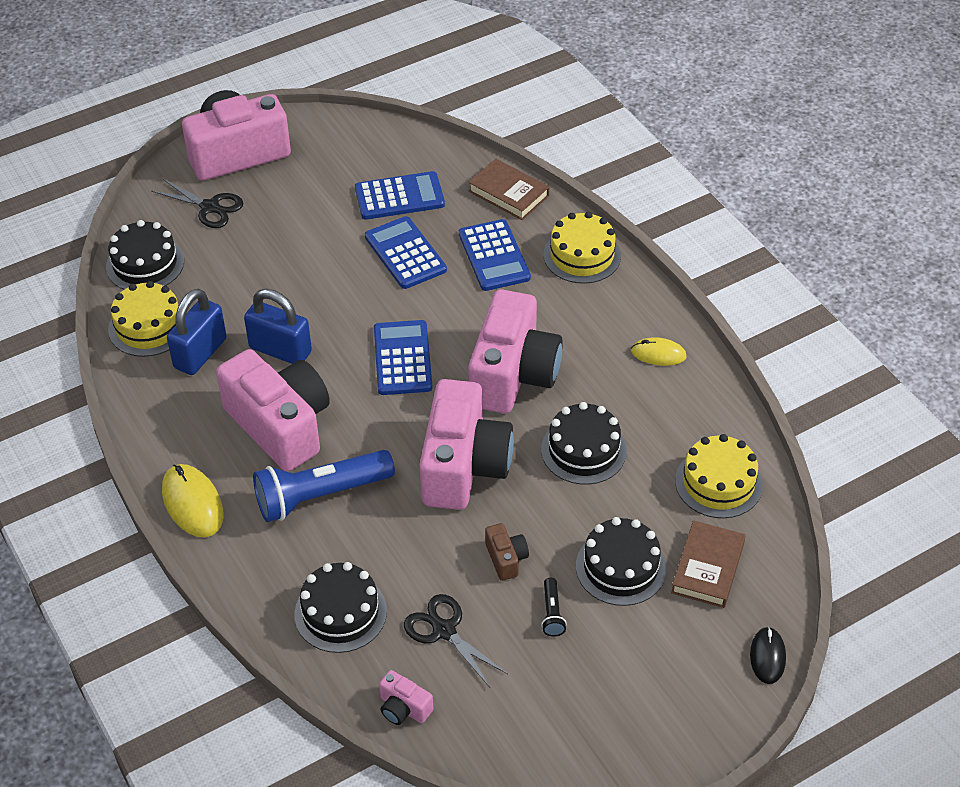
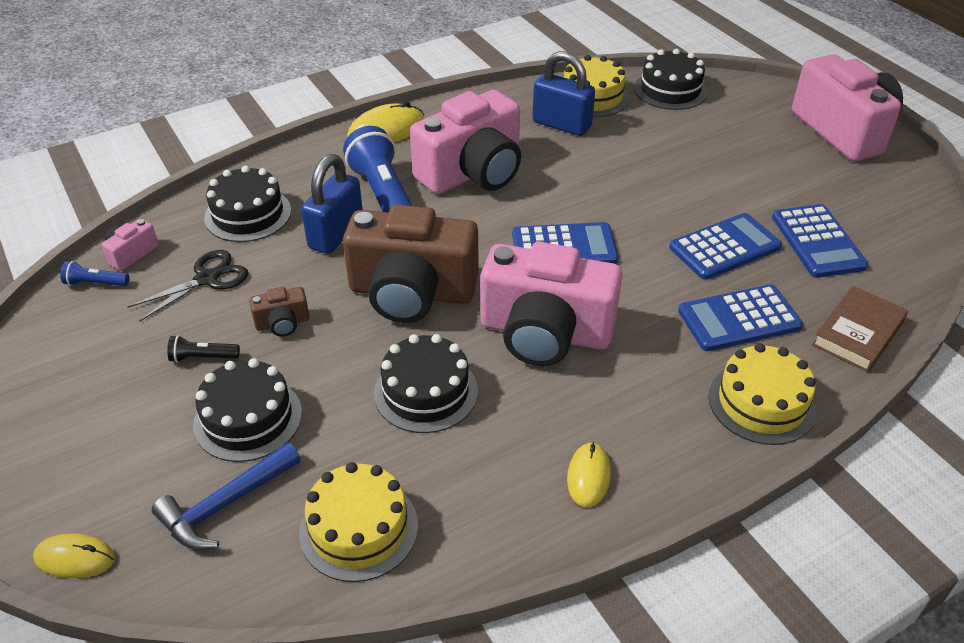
camera: 90 degrees right, 5 degrees down
(210, 207) = (757, 119): black scissors -> none
(280, 350) = (569, 169): blue padlock -> blue padlock (336, 234)
(451, 729) = (95, 283): none -> blue flashlight
(463, 466) = (411, 292): pink camera -> brown camera
(708, 568) = (225, 505): brown book -> blue hammer
(767, 656) = (75, 558): black mouse -> yellow mouse

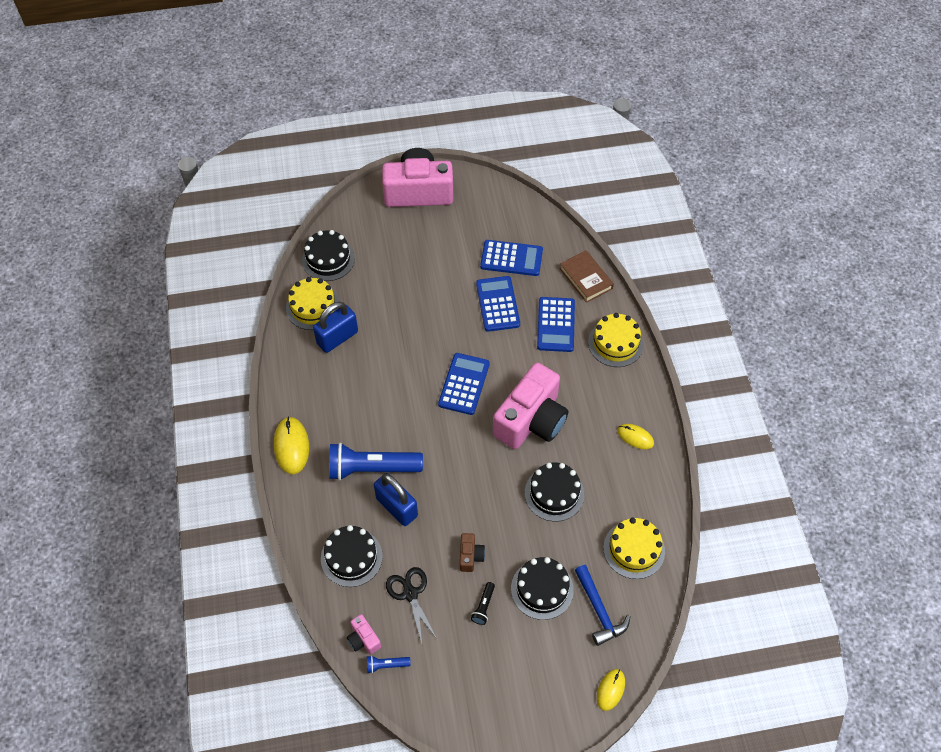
camera: 70 degrees left, 15 degrees up
(95, 283) = (386, 665): blue flashlight -> blue flashlight turned 60 degrees clockwise
(411, 292) = (471, 478): brown camera -> none
(473, 172) = (367, 408): pink camera -> none

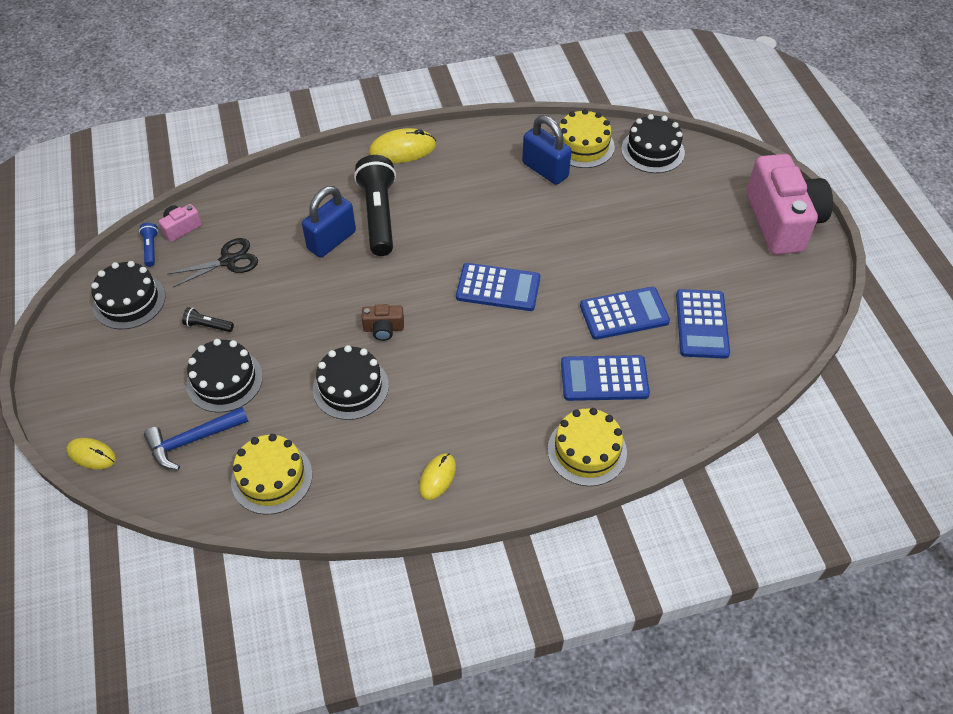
camera: 85 degrees right, 5 degrees down
(351, 557) = (273, 209): black cake -> black cake (129, 301)
(372, 468) = (379, 215): blue flashlight -> black flashlight
(470, 556) = (270, 310): brown camera -> brown camera (383, 329)
(531, 420) = (453, 358): pink camera -> none
(586, 278) = (690, 411): brown book -> none

